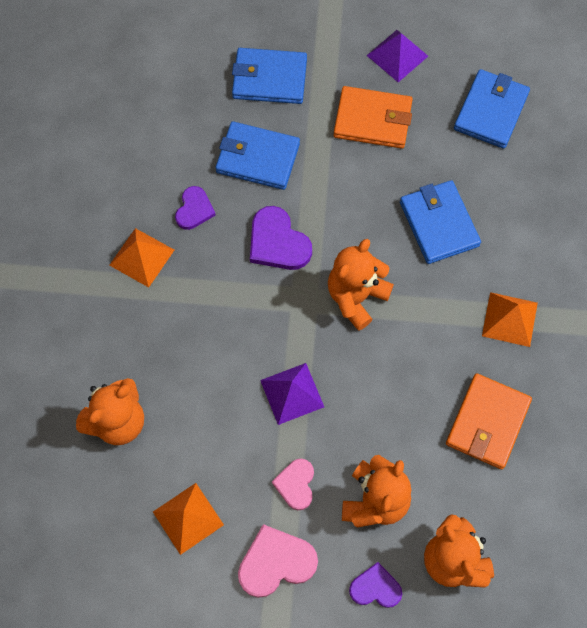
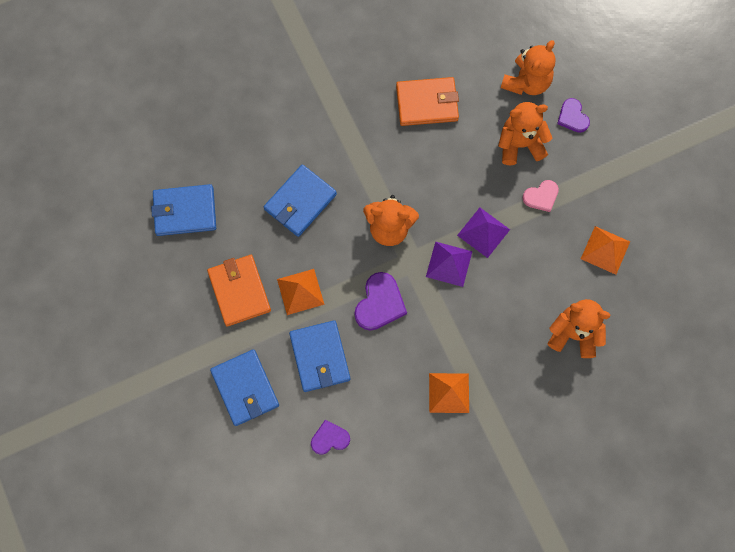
camera: 120 degrees left, 5 degrees up
(194, 209) = (389, 378): purple heart -> purple heart (329, 438)
(276, 562) = (596, 182): pink heart -> none
(397, 55) = (171, 303): purple pyramid -> purple pyramid (449, 264)
(509, 319) = (346, 123): orange pyramid -> orange pyramid (300, 291)

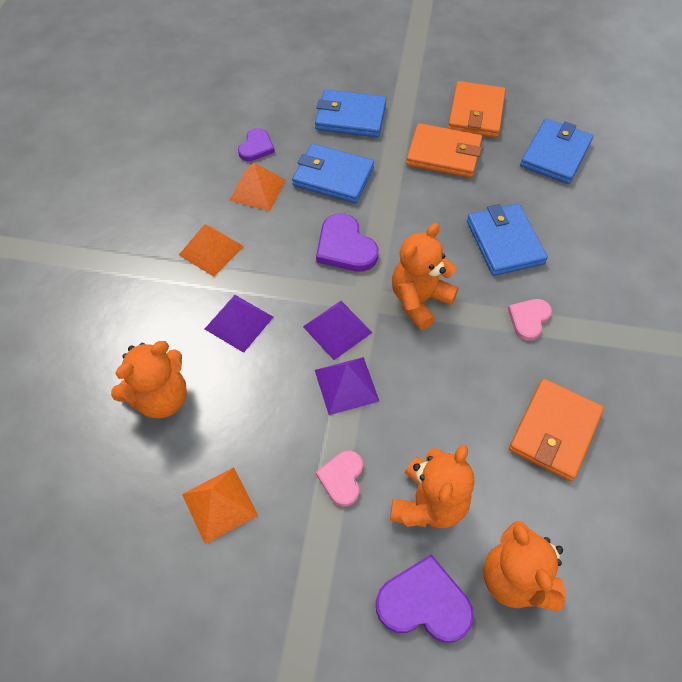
camera: 125 degrees right, 15 degrees down
(174, 293) = (476, 113): none -> orange wallet
(300, 291) = (408, 195): orange pyramid -> orange pyramid (257, 190)
(356, 155) = (529, 319): none -> pink heart
(489, 328) = (239, 322): none -> purple pyramid
(572, 117) = (424, 603): purple heart -> purple heart, size x1.56

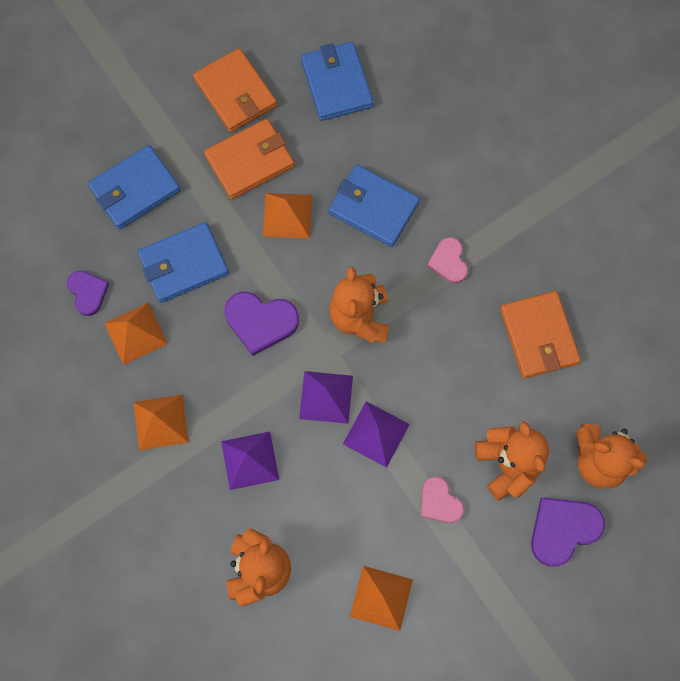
camera: 45 degrees left, 15 degrees up
(435, 201) = (287, 215): none -> orange pyramid

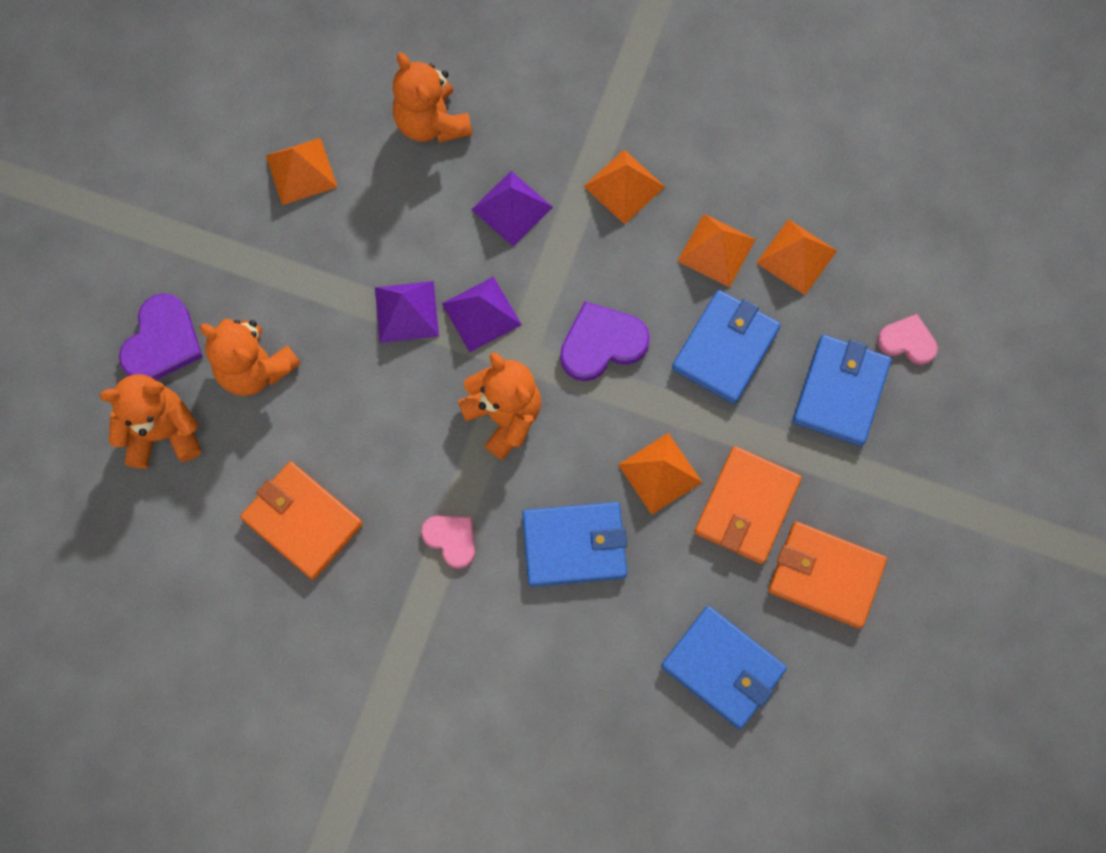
camera: 145 degrees right, 0 degrees up
(88, 292) = (796, 257): purple heart -> orange pyramid
(439, 502) = (301, 289): pink heart -> pink heart (907, 341)

